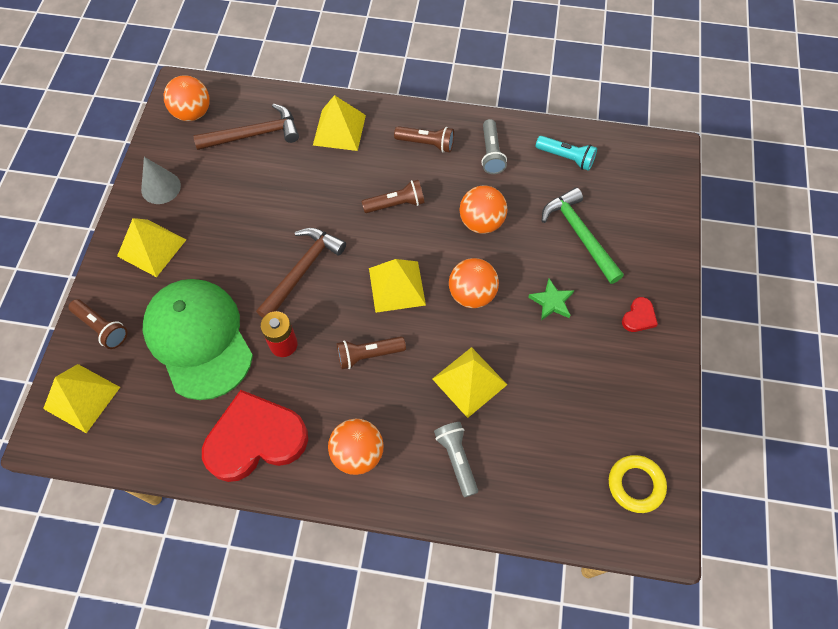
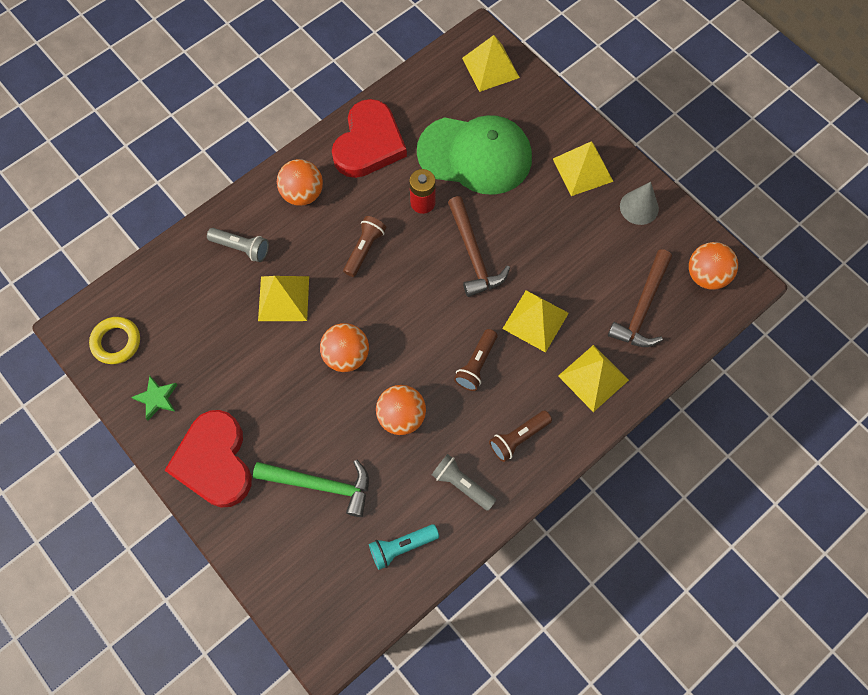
camera: 130 degrees right, 5 degrees up
(102, 328) = (536, 105): brown flashlight -> none
(397, 286) = (401, 308): yellow pyramid -> yellow pyramid (535, 320)
(551, 302) = (287, 408): green star -> green star (157, 398)
(639, 317) = (214, 461): red heart -> red heart, size x2.44

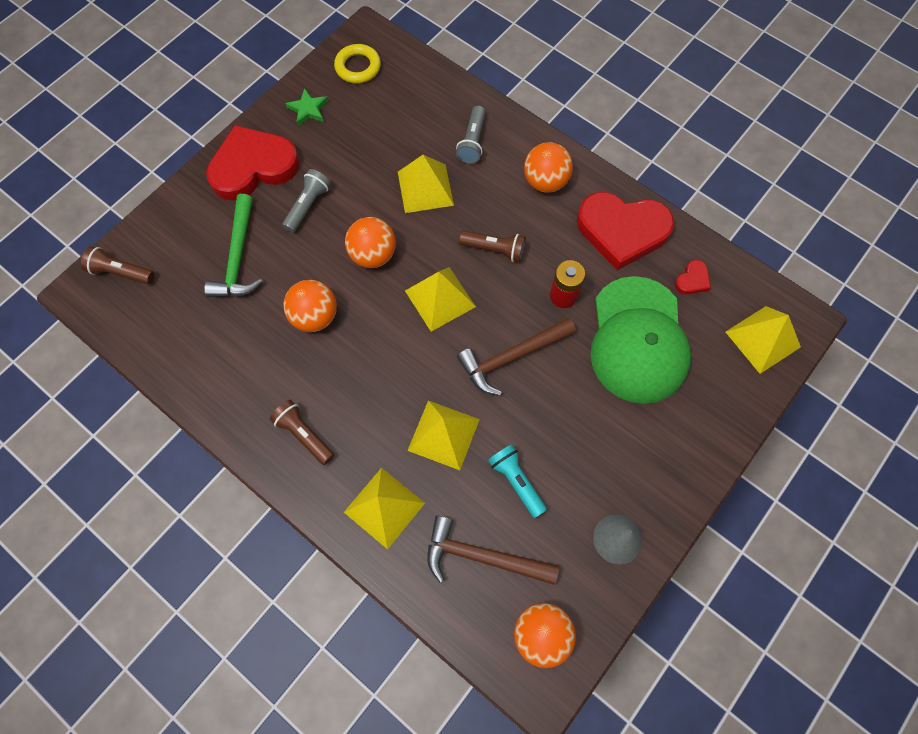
camera: 80 degrees right, 0 degrees up
(402, 547) = (181, 339): turquoise flashlight -> turquoise flashlight (516, 481)
(428, 102) = (692, 280): none -> red heart
(461, 484) = (248, 385): grey flashlight -> grey flashlight (308, 205)
(476, 364) = (381, 380): brown flashlight -> brown flashlight (121, 272)
(582, 169) = (652, 464): yellow pyramid -> yellow pyramid (440, 298)

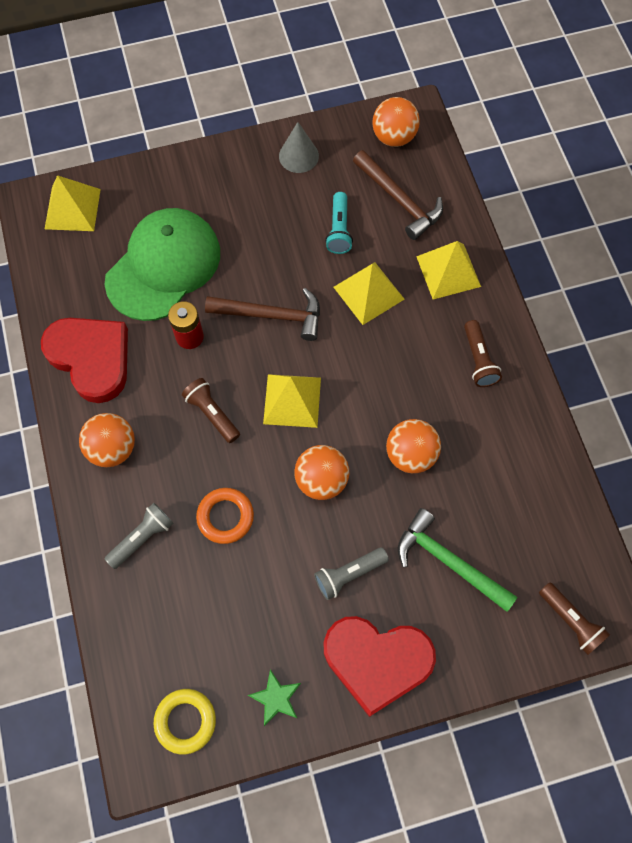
camera: 145 degrees left, 0 degrees up
(238, 257) = (448, 561): green hammer -> green hammer turned 90 degrees counterclockwise
(425, 188) = (225, 517): yellow pyramid -> orange ring
(692, 280) = (77, 282): red heart -> none

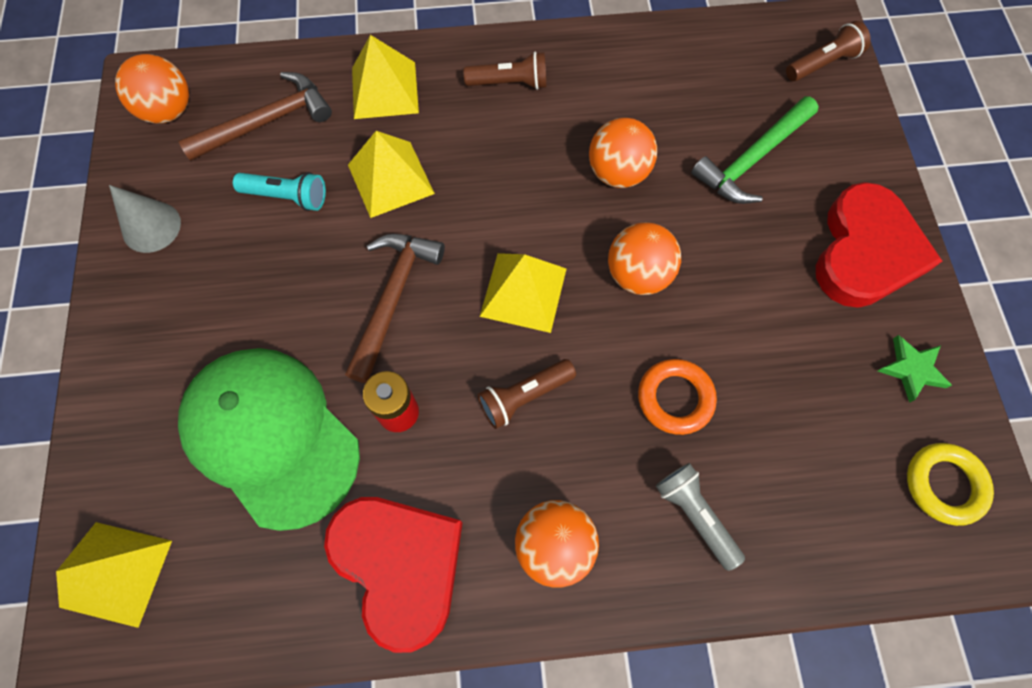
camera: 80 degrees left, 0 degrees up
(91, 358) = (399, 565): red heart -> red heart turned 90 degrees clockwise
(349, 574) = (761, 264): grey flashlight -> none

